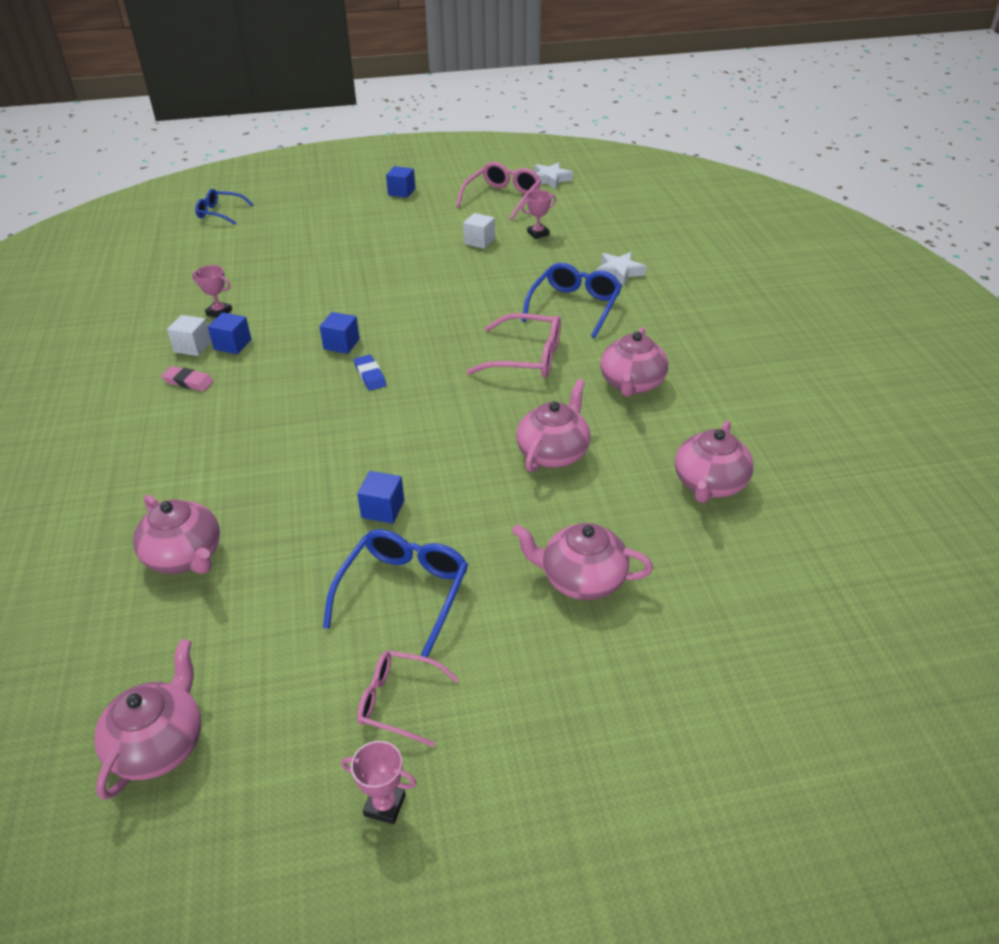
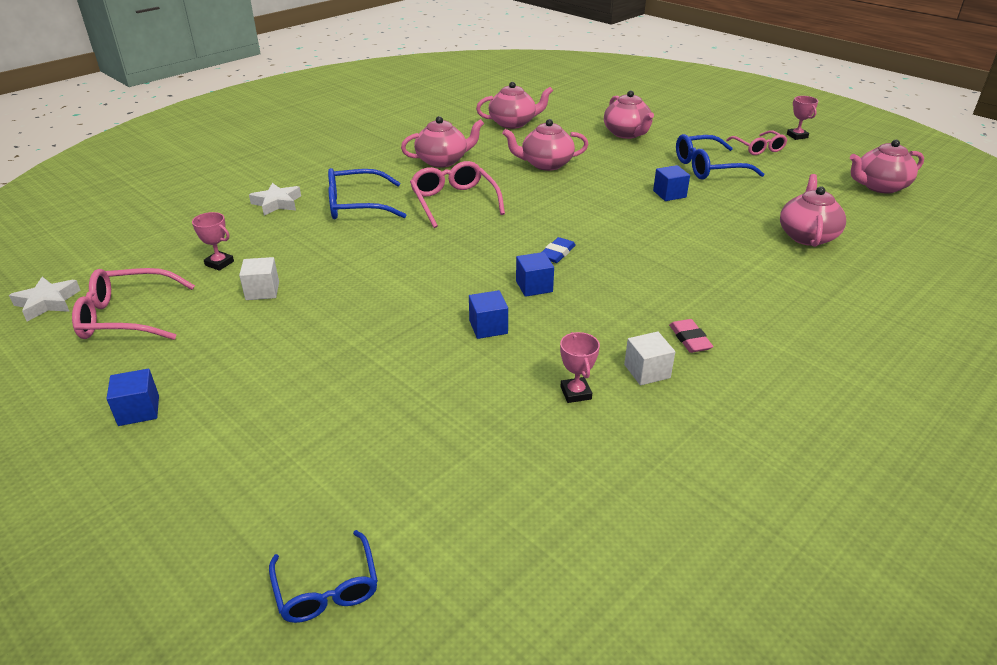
camera: 125 degrees left, 5 degrees down
(232, 344) = (611, 347): blue cube -> blue cube (488, 327)

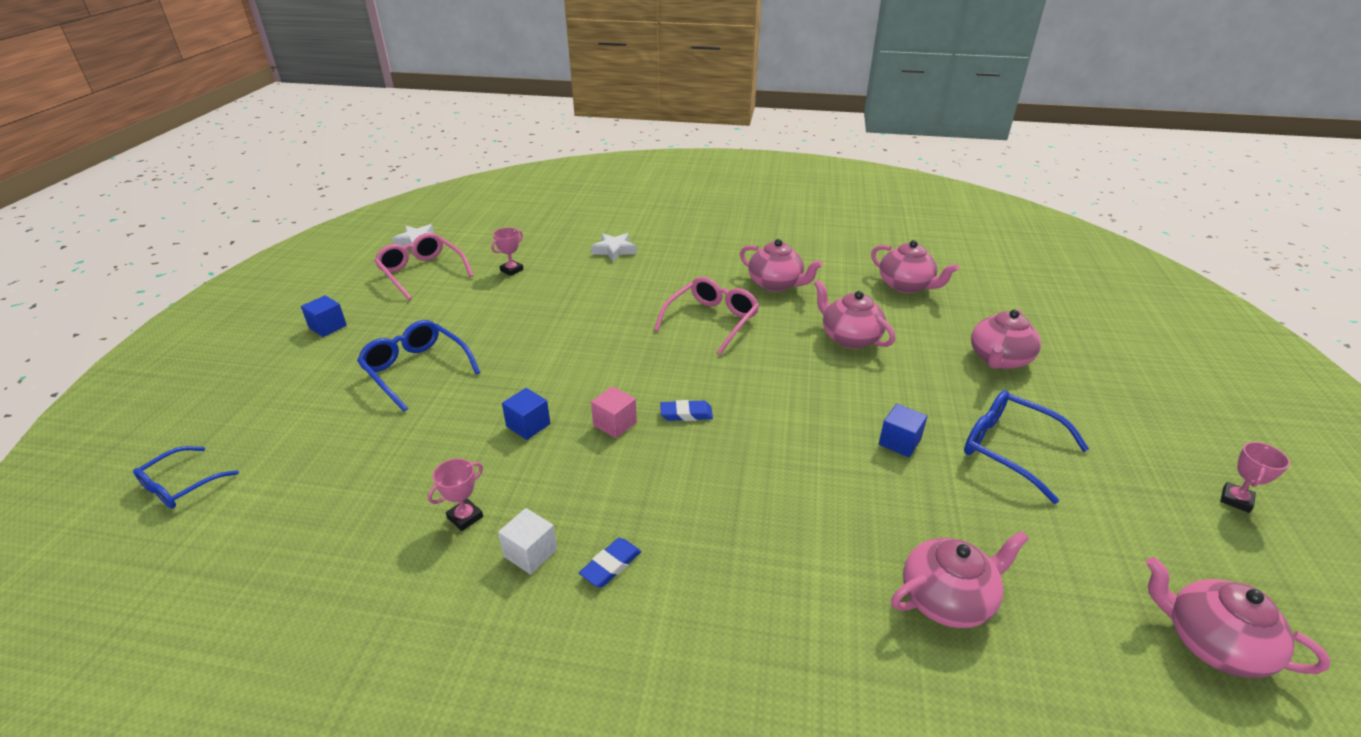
camera: 55 degrees right, 0 degrees up
(219, 263) = (511, 270): pink trophy -> pink trophy turned 45 degrees clockwise
(262, 291) = (492, 302): white cube -> none
(356, 205) = (650, 281): blue glasses -> blue glasses (416, 370)
(534, 286) = (615, 424): blue cube -> pink cube
(690, 339) = (611, 565): pink eraser -> blue eraser
(758, 148) = (1132, 474): pink glasses -> none

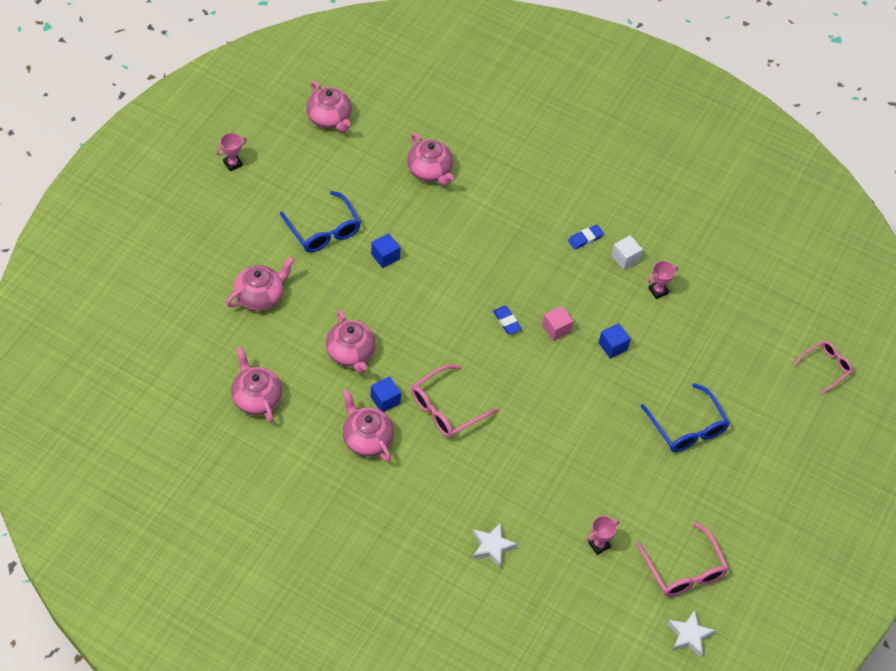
camera: 165 degrees left, 20 degrees up
(180, 486) = (826, 367): blue glasses -> pink glasses
(328, 327) = (761, 508): blue cube -> blue cube (385, 400)
(686, 414) = (507, 321): blue eraser -> blue eraser turned 45 degrees clockwise
(947, 599) = (430, 171): pink teapot -> pink teapot turned 120 degrees counterclockwise

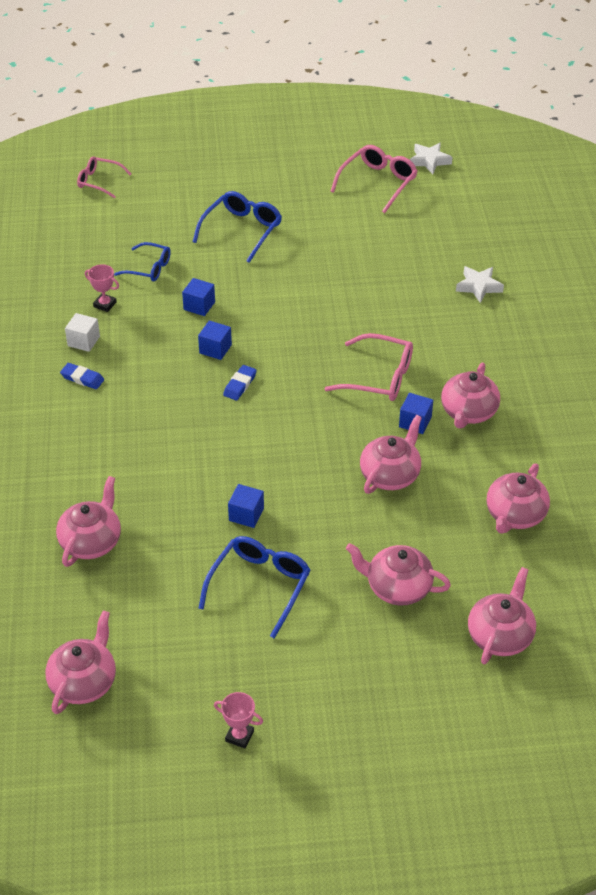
camera: 120 degrees left, 10 degrees down
(179, 322) = (500, 636): none -> pink teapot
(556, 329) = (215, 349): pink cube -> blue cube
(599, 544) = (407, 232): pink trophy -> none
(682, 340) = (149, 268): none -> blue glasses

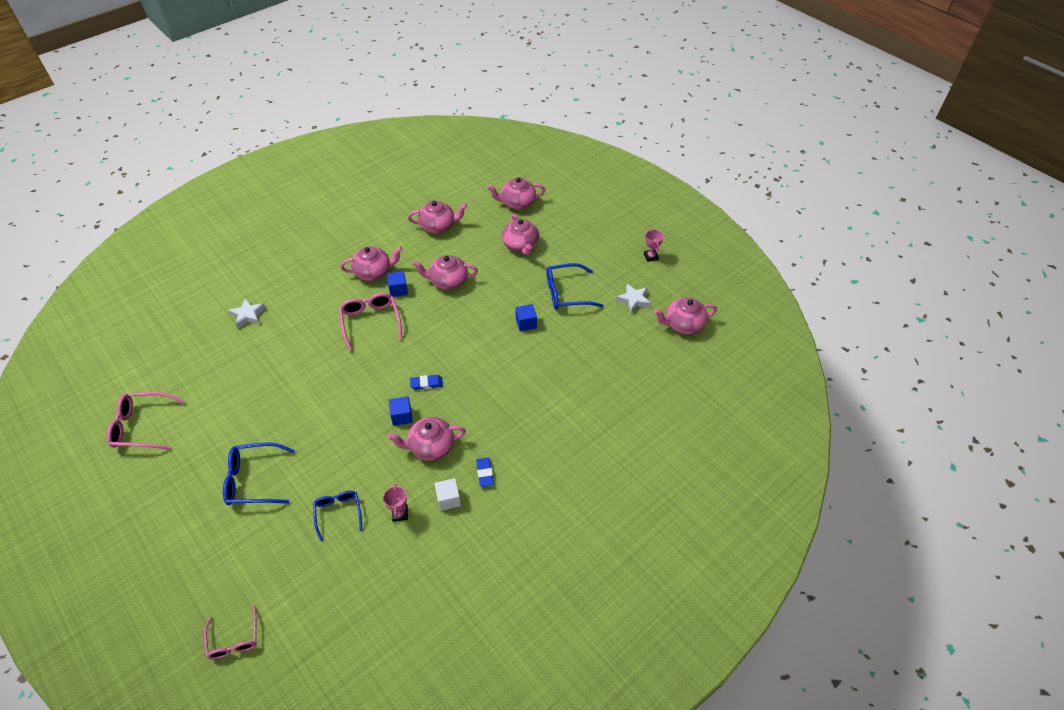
camera: 125 degrees left, 5 degrees up
(91, 542) = (604, 377): pink teapot -> pink teapot (431, 446)
(199, 306) = (362, 452): blue cube -> none
(429, 161) = (94, 409): white star -> white star (633, 300)

